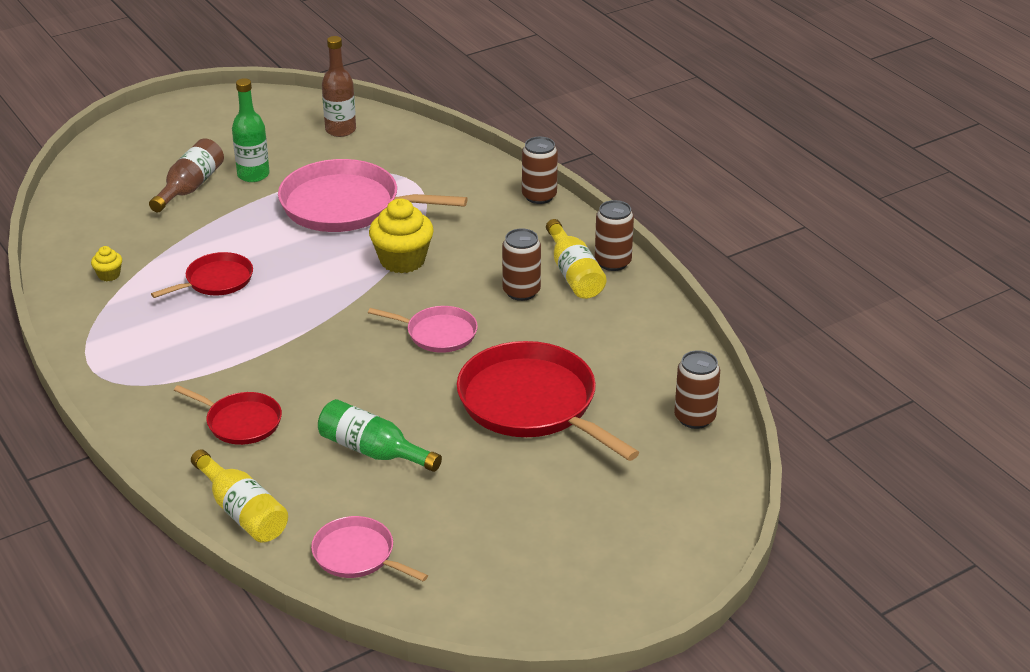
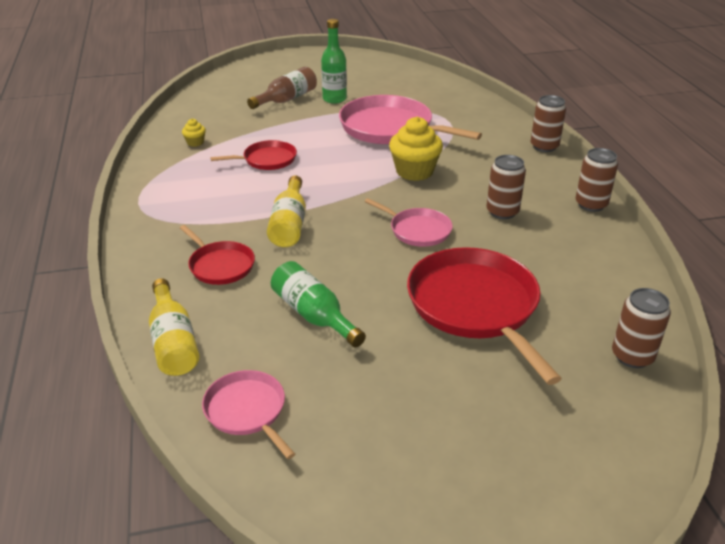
camera: 20 degrees right, 0 degrees up
(340, 130) = (411, 82): brown bottle -> none
(574, 274) = (553, 207): yellow bottle -> yellow bottle (289, 224)

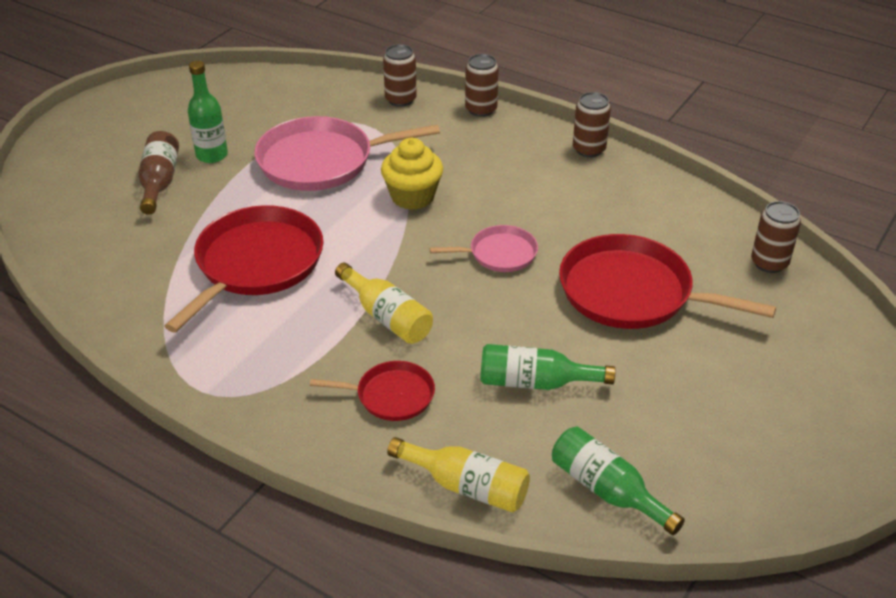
camera: 45 degrees left, 5 degrees up
(195, 142) = (144, 289): yellow cupcake -> none
(247, 411) = (607, 490): pink pan -> green bottle
(267, 160) = (256, 264): red pan -> red pan, size x1.89
(502, 212) = (537, 195): brown can -> brown can (400, 99)

